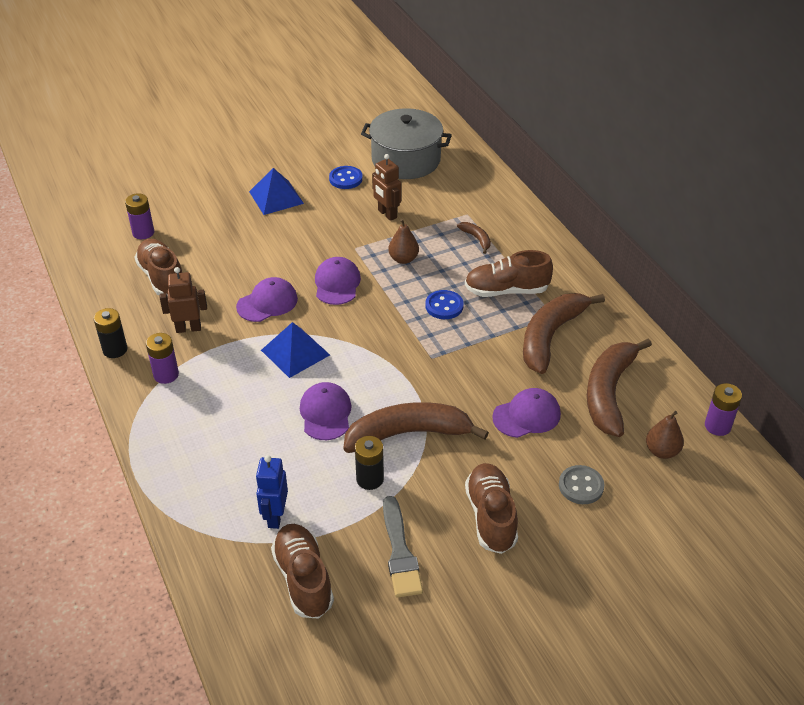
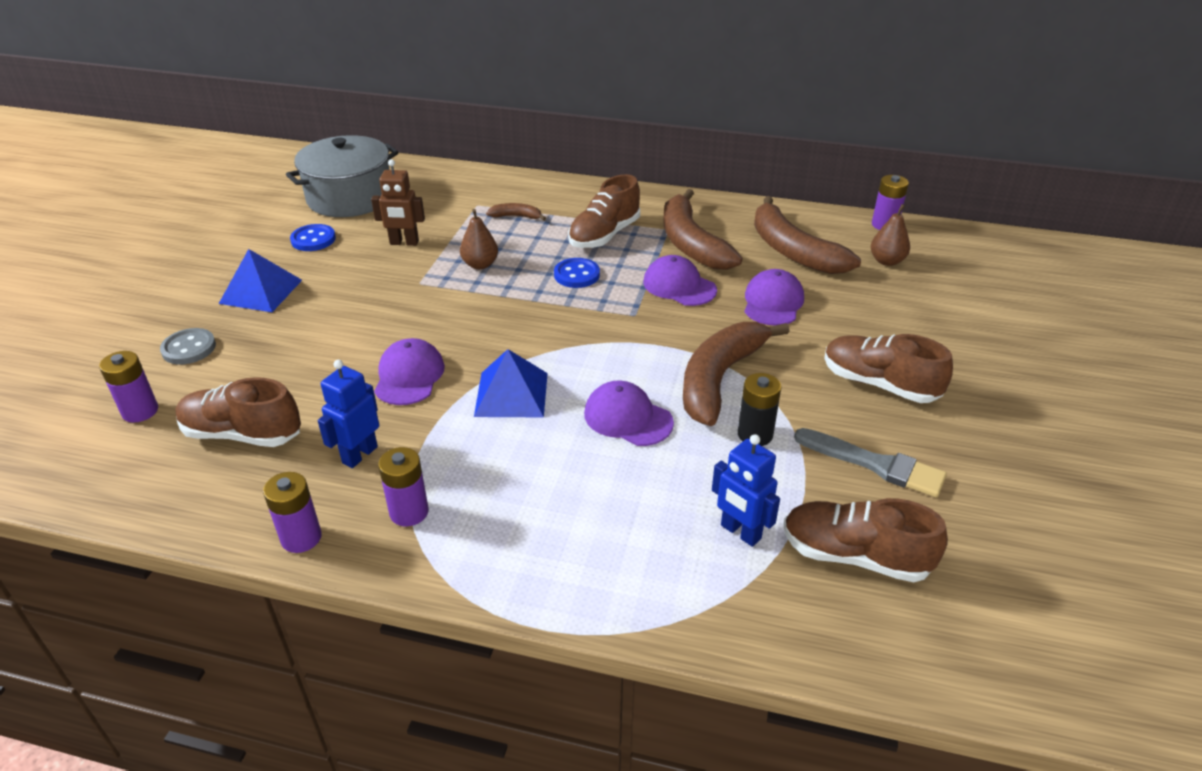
camera: 50 degrees left, 5 degrees down
(115, 349) = (301, 538): black battery -> purple battery
(188, 328) = (359, 455): brown robot -> blue robot
(337, 284) = (452, 318): purple cap -> purple cap (679, 286)
(581, 486) = (888, 318): grey button -> grey button (189, 348)

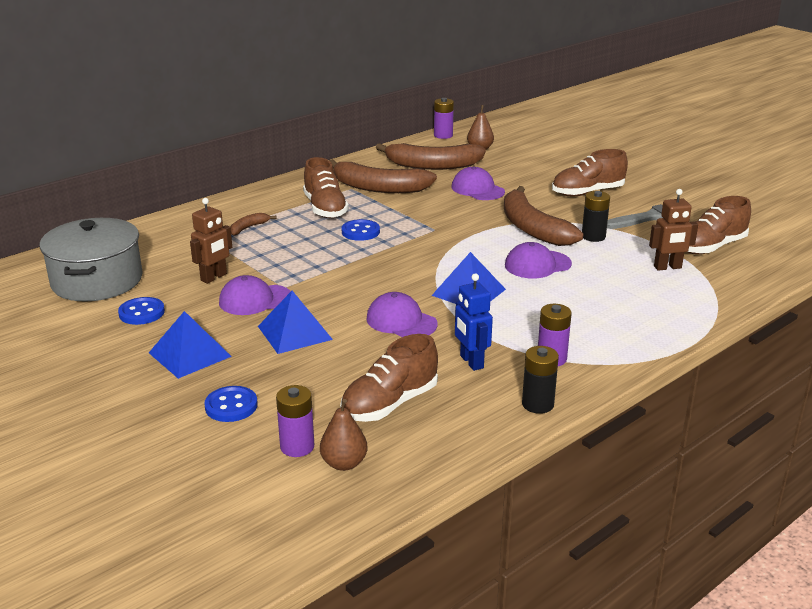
camera: 55 degrees left, 10 degrees down
(189, 348) = (231, 406): grey button -> blue button
(301, 538) = (537, 404): purple battery -> black battery
(338, 325) = (294, 332): none -> blue pyramid
(480, 264) = (294, 259): brown pear -> brown pear (344, 463)
(679, 286) = (422, 207): purple cap -> purple cap (255, 300)
(740, 532) = (667, 267): blue robot -> brown robot

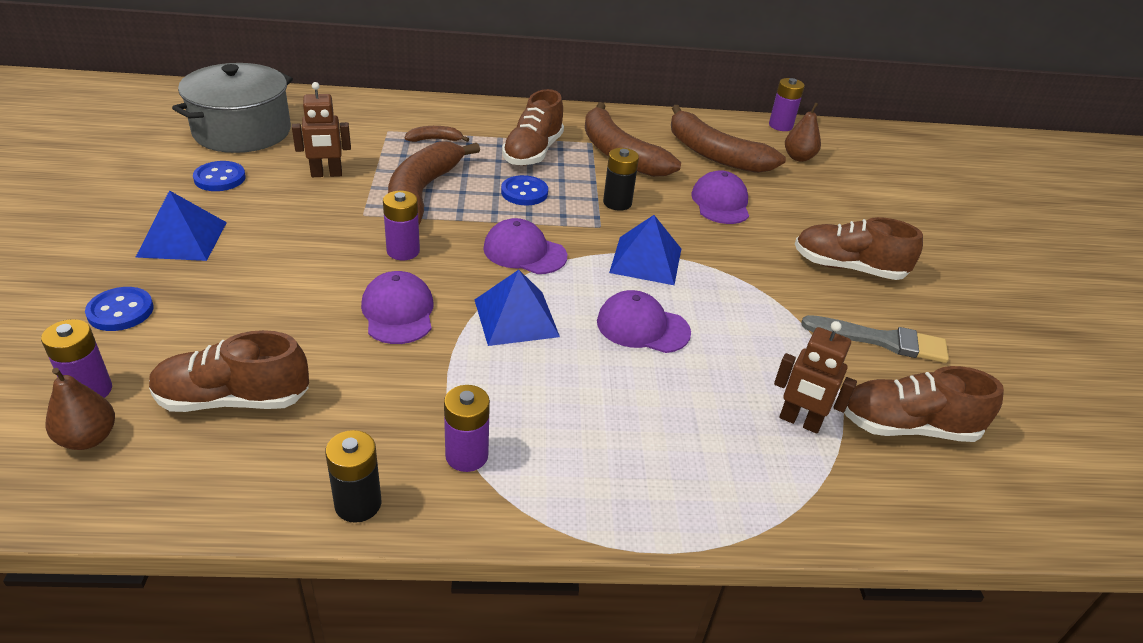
camera: 35 degrees right, 10 degrees up
(255, 300) = (319, 214): purple cap -> purple cap (524, 252)
(294, 332) = (292, 267): blue pyramid -> blue pyramid (646, 260)
(346, 293) = (403, 251): none -> purple battery
(471, 362) = (382, 403): blue robot -> none
(532, 228) = (708, 279): brown banana -> brown banana (422, 193)
(593, 236) = (766, 327): black battery -> black battery (617, 203)

